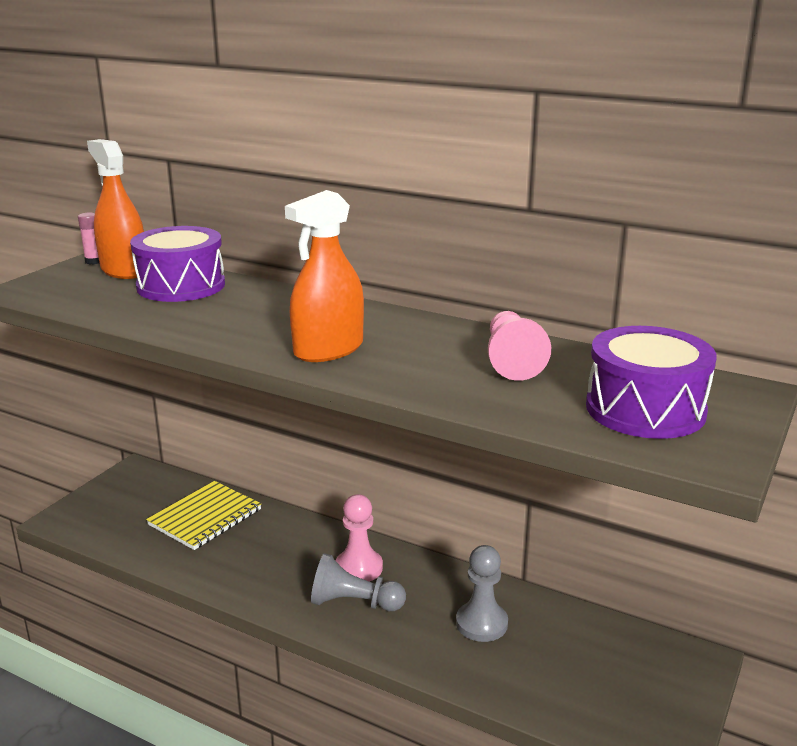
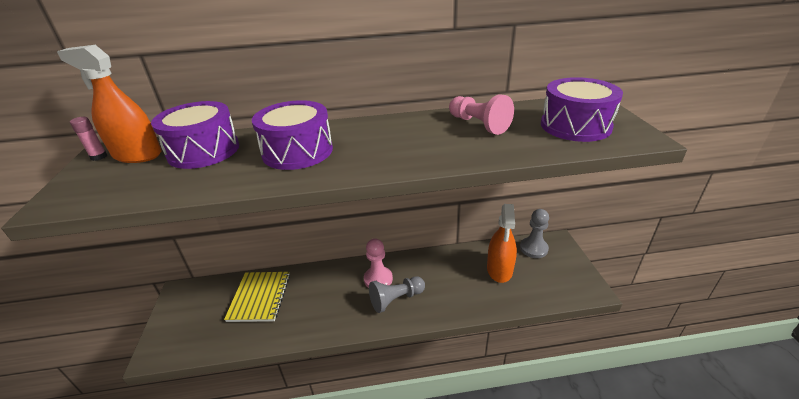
camera: 35 degrees left, 10 degrees up
(261, 317) = (297, 151): none -> purple drum
(328, 349) = (375, 155): orange spray bottle -> orange spray bottle (499, 269)
(481, 623) = (464, 275): grey pawn -> grey pawn (533, 248)

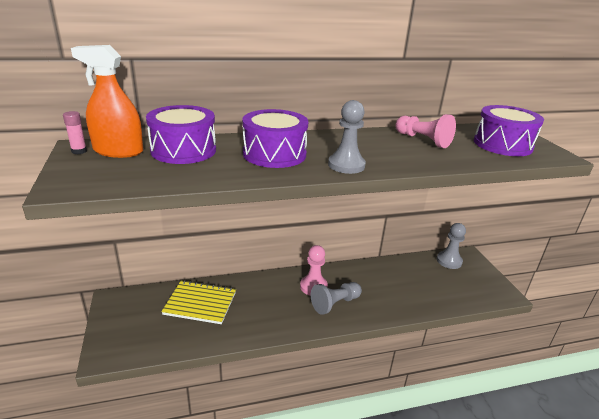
camera: 10 degrees left, 5 degrees down
(260, 297) = (200, 303): yellow notebook -> yellow notebook turned 75 degrees counterclockwise
(370, 163) = (346, 165): none -> grey pawn
(499, 269) = (423, 278): orange spray bottle -> none

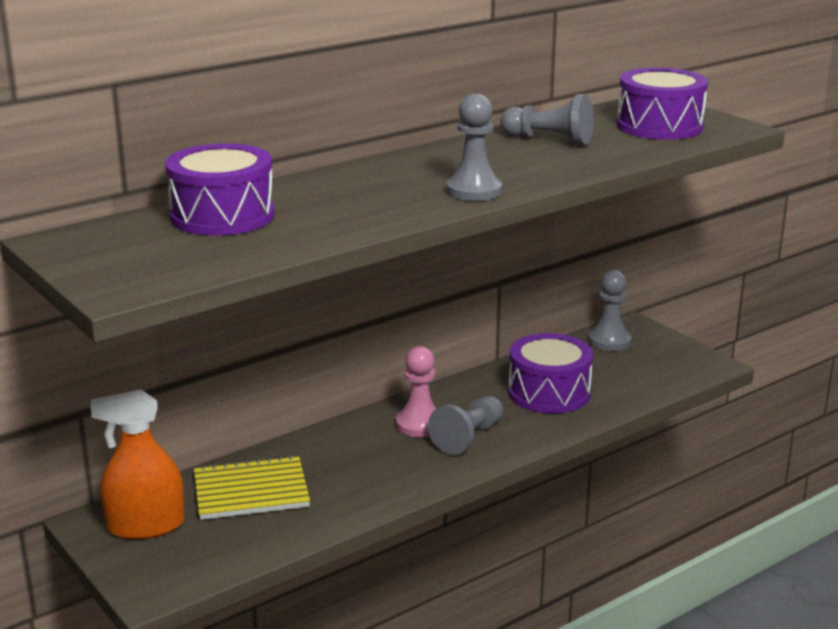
camera: 20 degrees left, 5 degrees down
(79, 151) = (65, 247): pink glue stick -> none
(118, 151) = (125, 235): orange spray bottle -> orange spray bottle (146, 526)
(274, 154) = (360, 196): purple drum -> purple drum (549, 393)
(423, 140) = (549, 140): pink pawn -> grey pawn

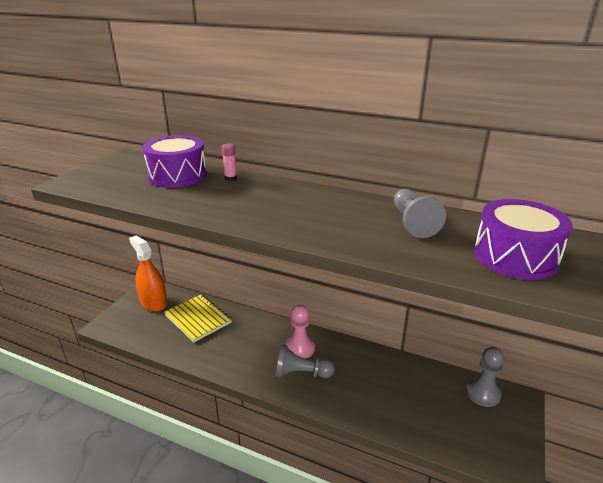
camera: 60 degrees right, 5 degrees up
(290, 189) = (230, 178): none -> pink glue stick
(474, 191) = (278, 224): grey pawn -> none
(549, 393) = (383, 389): purple drum -> none

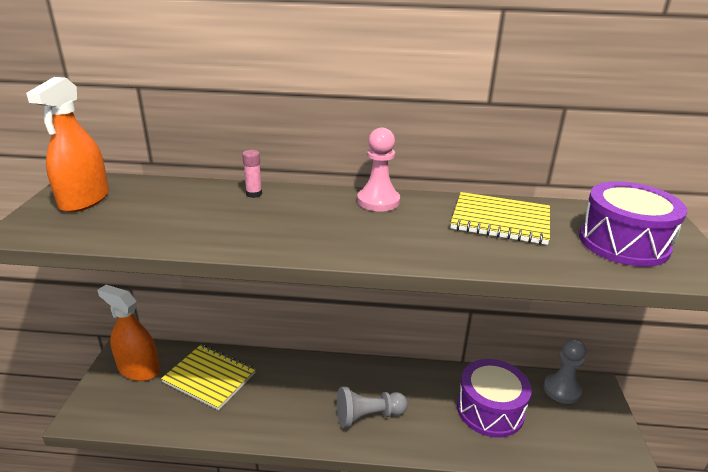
camera: 20 degrees left, 0 degrees up
(116, 169) = (84, 200): none -> orange spray bottle
(177, 175) = (180, 199): purple drum -> purple drum (490, 410)
(300, 348) = (352, 386): pink pawn -> pink pawn (378, 201)
(413, 223) = (500, 220): grey pawn -> yellow notebook

